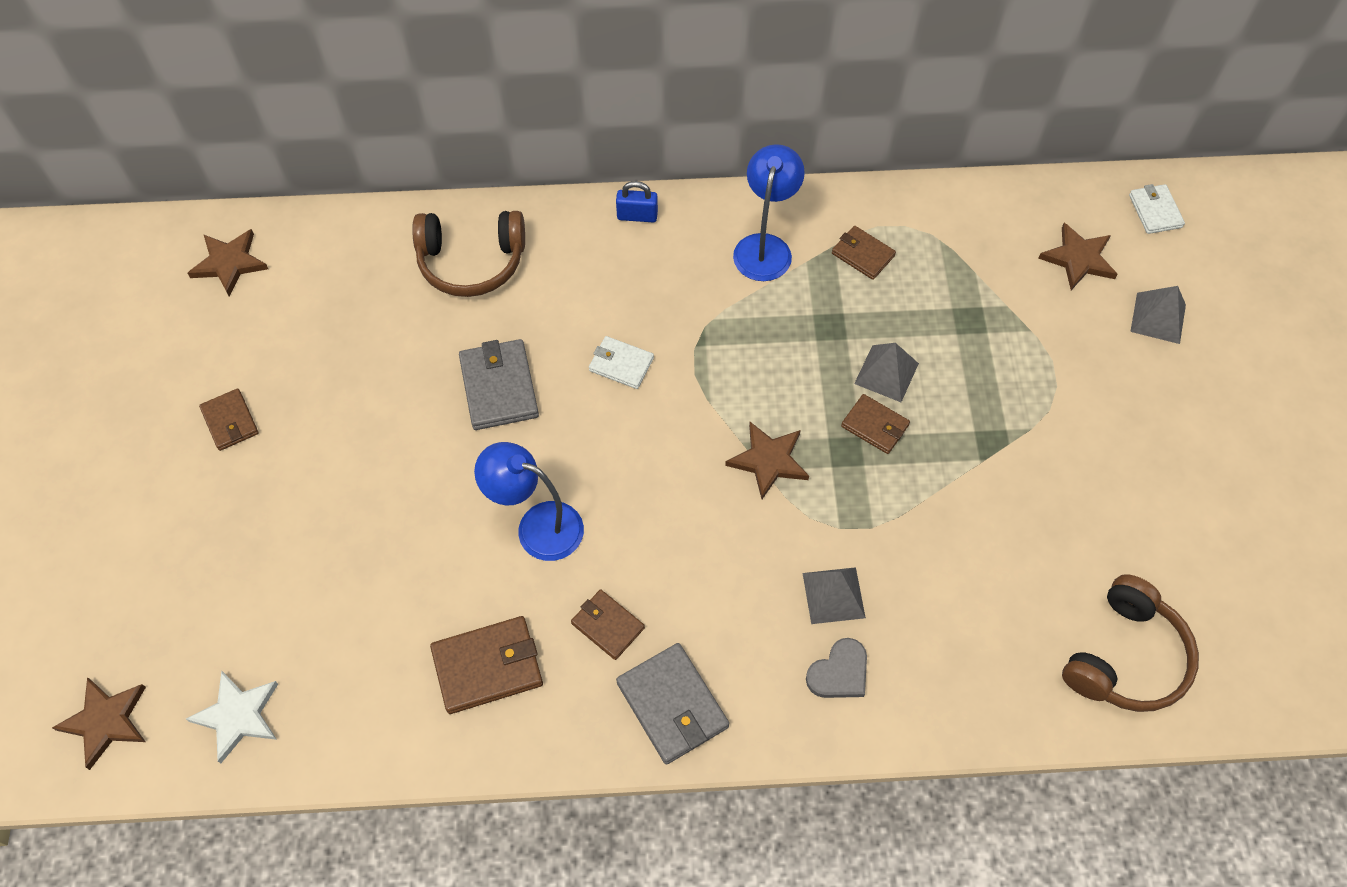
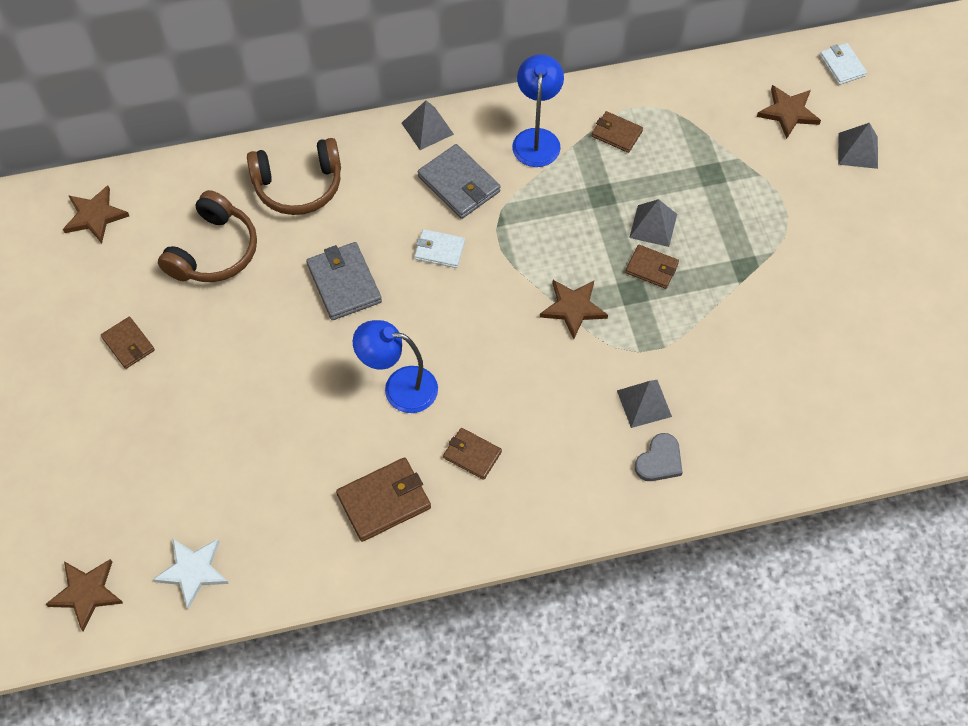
camera: 10 degrees left, 0 degrees up
(637, 216) = (427, 128): blue padlock -> grey pyramid
(672, 705) = (535, 506): grey wallet -> grey wallet (459, 184)
(1126, 657) = (875, 414): brown headphones -> brown headphones (214, 251)

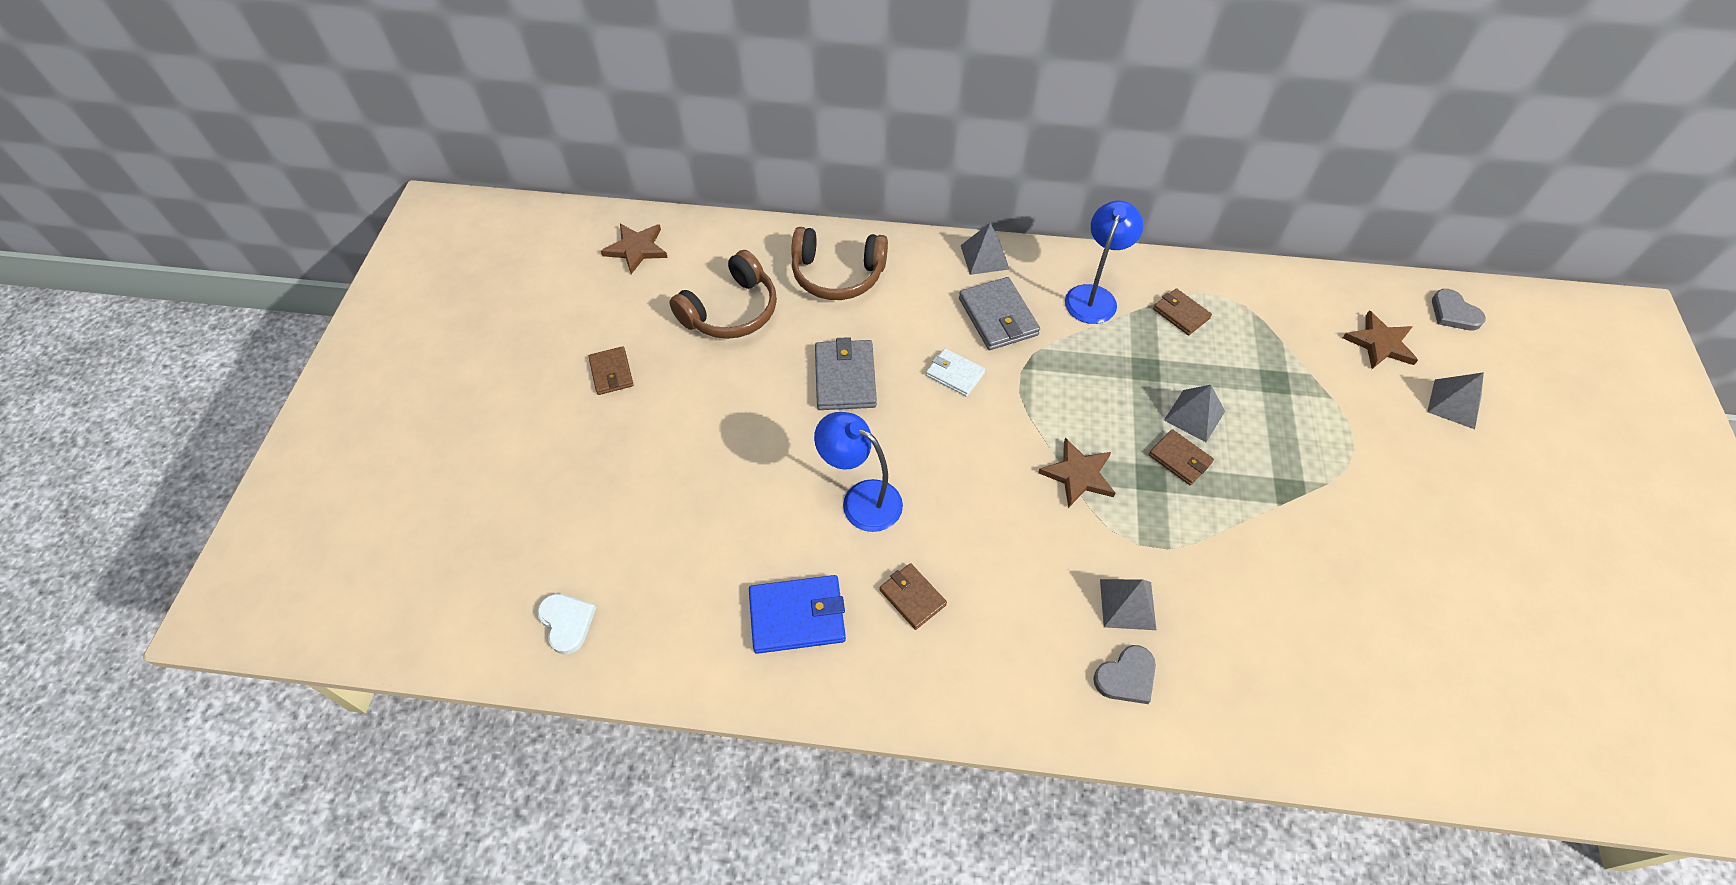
camera: 20 degrees right, 5 degrees down
(86, 593) = (452, 608): brown star -> none
(192, 571) = (567, 622): white star -> white heart
(384, 501) = (797, 616): brown wallet -> blue wallet
(842, 65) = (1454, 313): white wallet -> grey heart

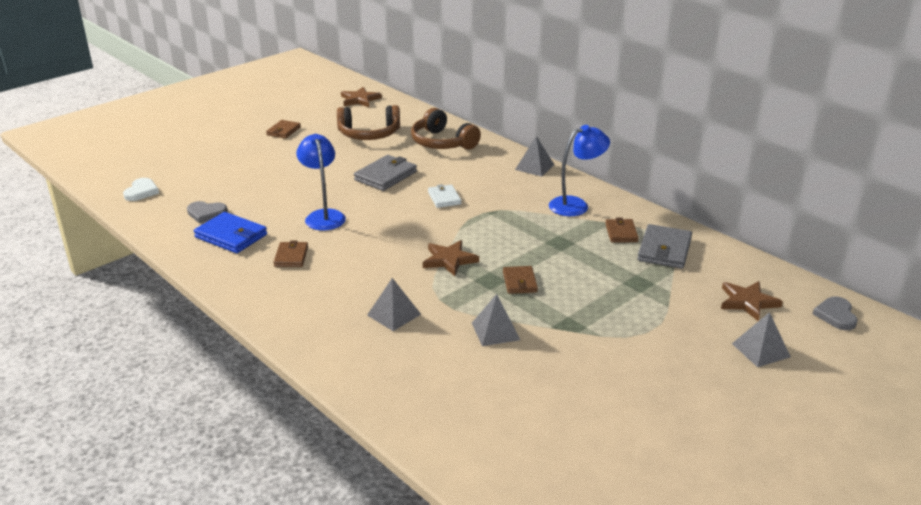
camera: 40 degrees right, 25 degrees down
(998, 317) = (504, 189): grey wallet -> grey wallet (664, 250)
(1126, 677) = (347, 337): grey heart -> grey heart (206, 213)
(1194, 415) = (559, 271): grey pyramid -> grey pyramid (495, 331)

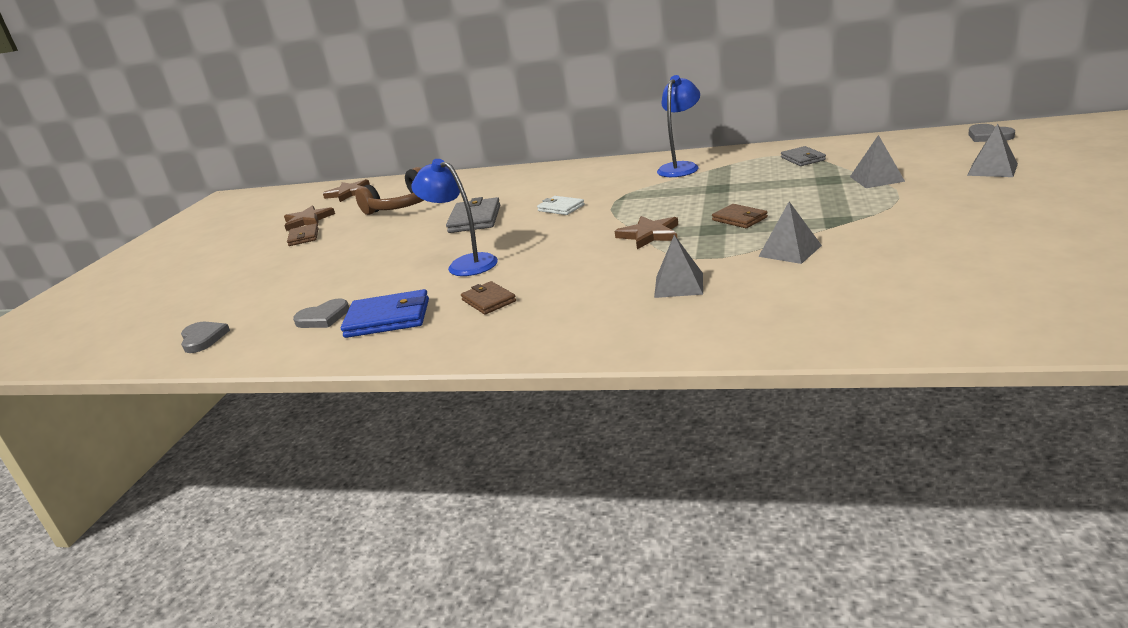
camera: 30 degrees left, 5 degrees down
(141, 191) = (203, 339): white heart -> grey heart
(442, 143) = (487, 184): brown headphones -> none
(534, 167) = (600, 164): grey pyramid -> grey pyramid (876, 179)
(621, 233) = (751, 165): brown wallet -> none
(664, 250) = (803, 159): grey wallet -> grey wallet, size x0.63
(748, 302) = (922, 155): brown star -> brown star (308, 220)

